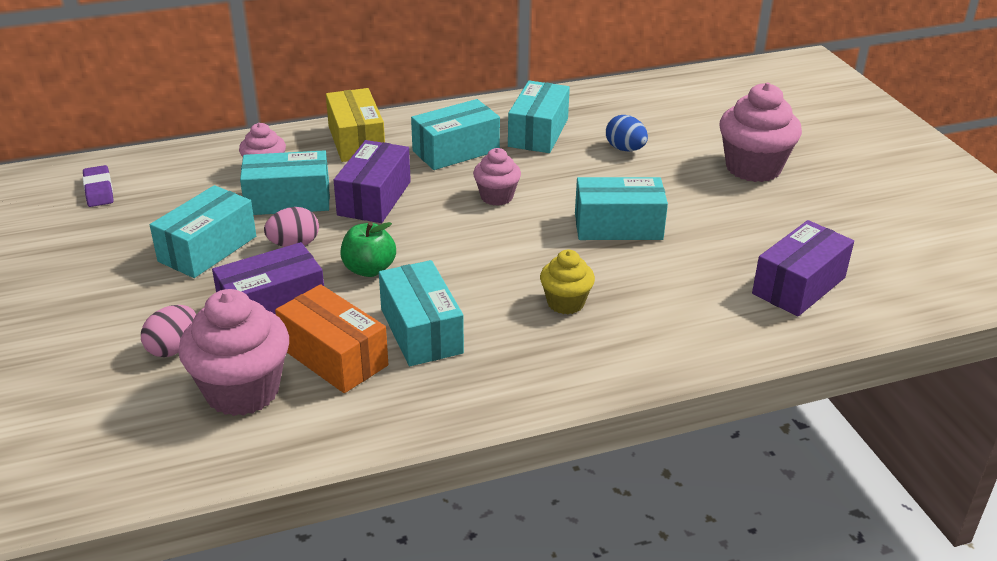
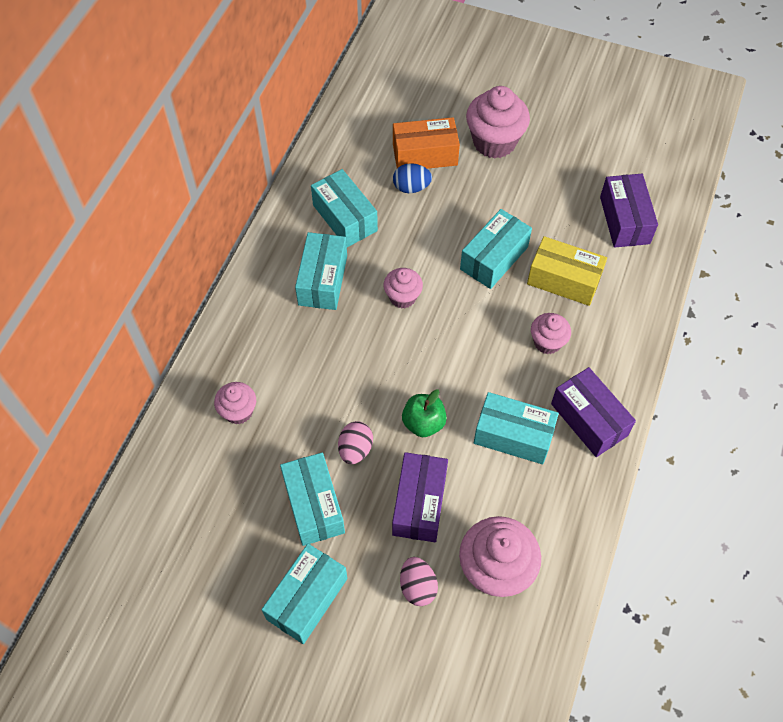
camera: 50 degrees left, 25 degrees up
(98, 190) = (161, 538): purple eraser -> none
(288, 200) = (294, 420): turquoise box -> turquoise box (307, 599)
(334, 357) = (501, 499): orange box -> orange box (425, 155)
(356, 141) = (250, 330): yellow box -> yellow box (563, 280)
(374, 198) = (340, 367): purple box -> purple box (589, 419)
(565, 303) = (547, 342): yellow cupcake -> pink cupcake

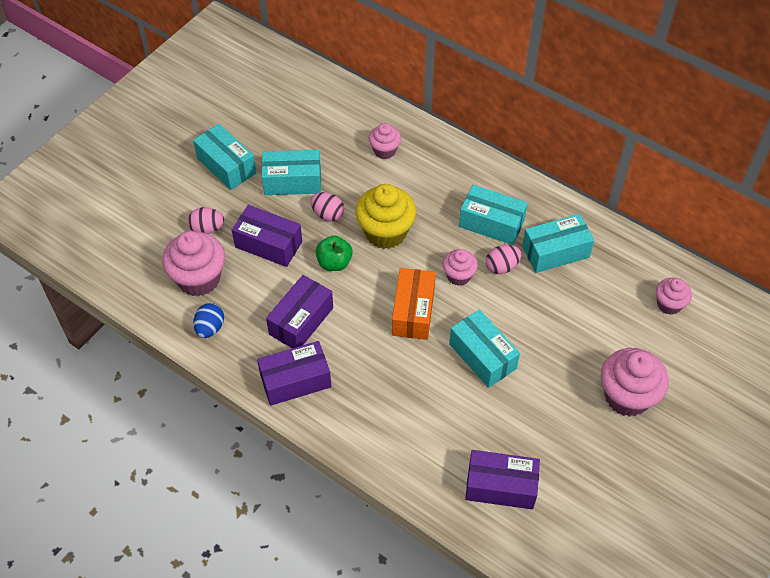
camera: 105 degrees right, 5 degrees down
(364, 380) = (385, 232): none -> yellow cupcake
(378, 261) = (502, 267): none -> pink egg
(411, 187) = (581, 310): blue egg -> blue egg (210, 328)
(425, 155) = (620, 331): orange box -> orange box (413, 312)
(513, 436) = (301, 321): turquoise box -> purple box
(547, 342) = (380, 372): pink cupcake -> pink cupcake (669, 304)
(563, 280) = (442, 407): yellow box -> none

